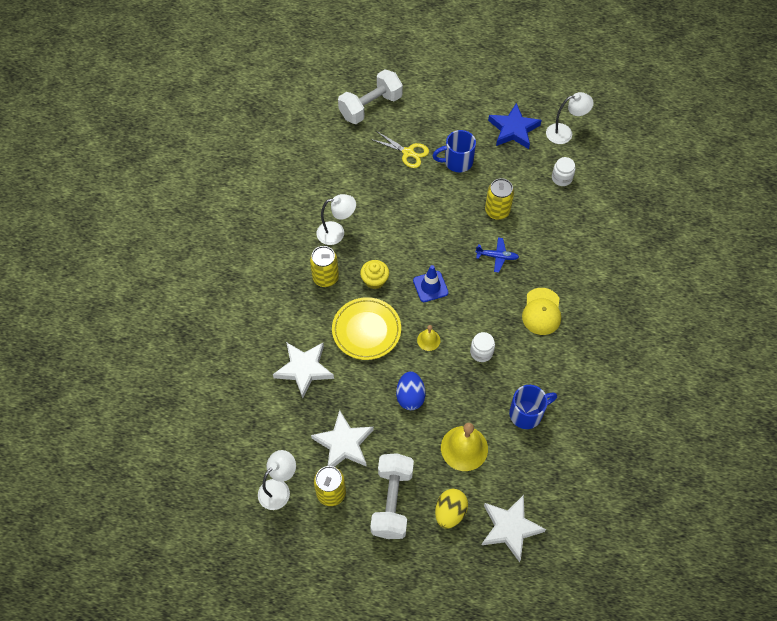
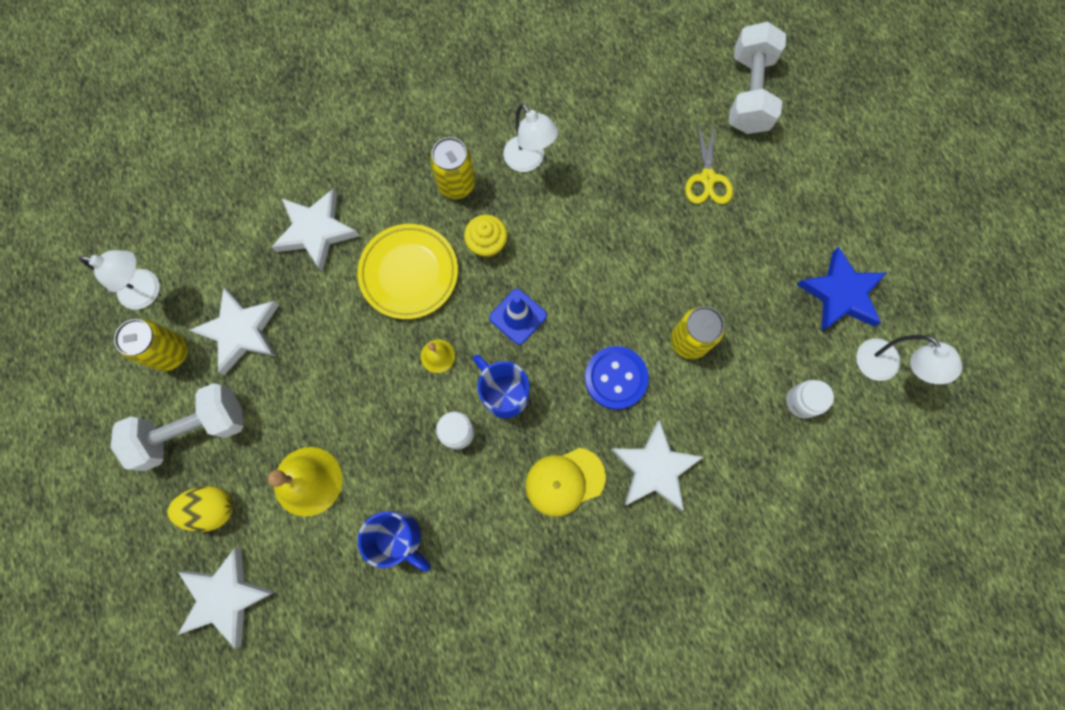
camera: 60 degrees right, 15 degrees up
(370, 107) = (749, 93): white dumbbell -> white dumbbell turned 75 degrees clockwise
(410, 396) = (345, 376): blue egg -> none
(457, 162) = (735, 247): blue mug -> blue mug (504, 393)
(497, 256) = (615, 378): blue plane -> blue button
(559, 264) = (654, 468): none -> white star

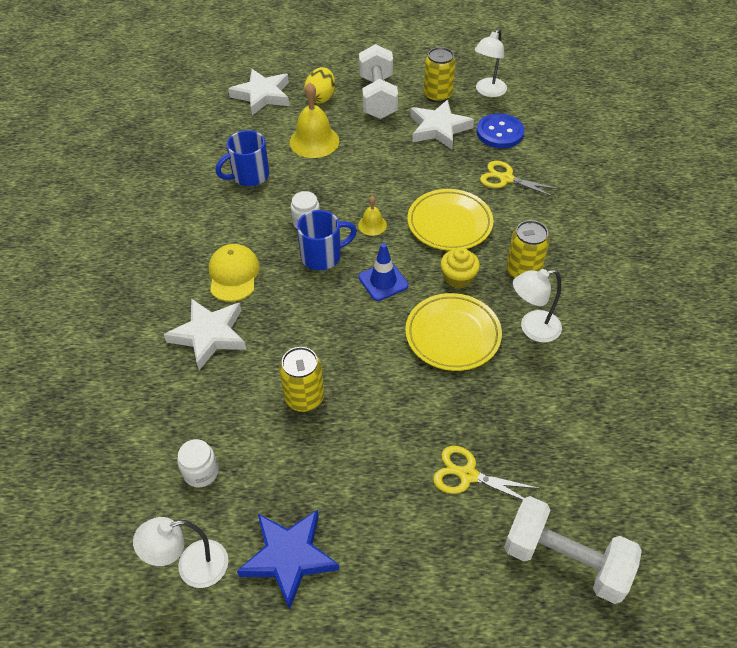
camera: 110 degrees right, 25 degrees down
(316, 231) = (506, 179): white star -> yellow scissors
(564, 229) = (452, 335): none -> yellow plate
(615, 378) = (298, 332): blue button -> blue button (499, 132)

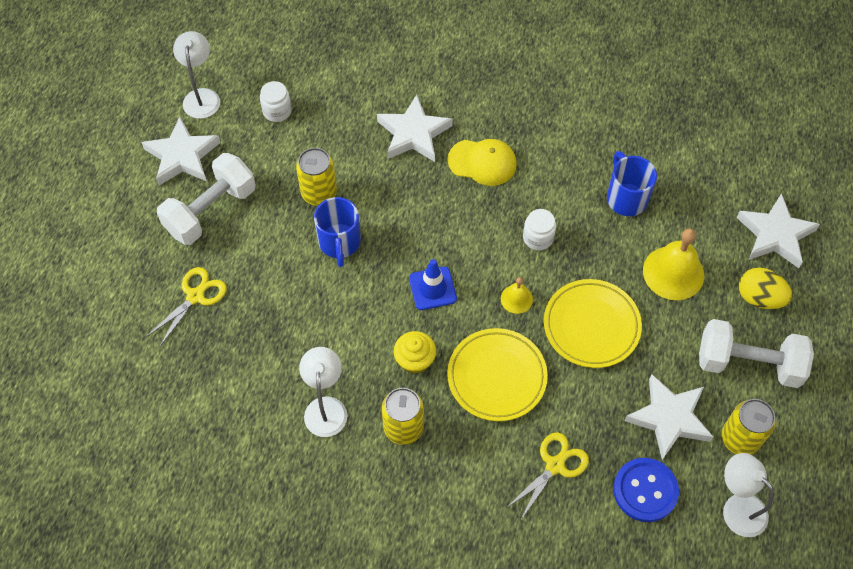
camera: 105 degrees right, 10 degrees up
(289, 557) = (182, 156): blue star -> white star
(322, 256) = (484, 242): blue mug -> blue mug (339, 243)
(452, 335) = (343, 331): yellow plate -> yellow plate (591, 326)
(565, 560) = (94, 342): white dumbbell -> white dumbbell (211, 211)

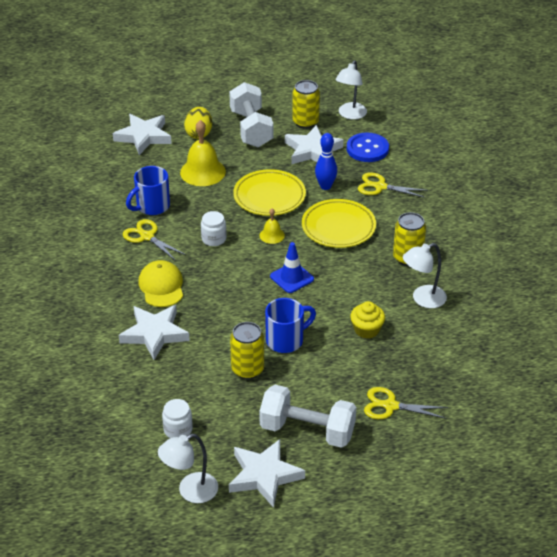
camera: 115 degrees left, 20 degrees down
(415, 360) = (354, 268): yellow cupcake -> yellow cupcake (366, 330)
(572, 176) = (147, 236): none -> yellow scissors
(584, 399) = (325, 186): none -> blue bowling pin

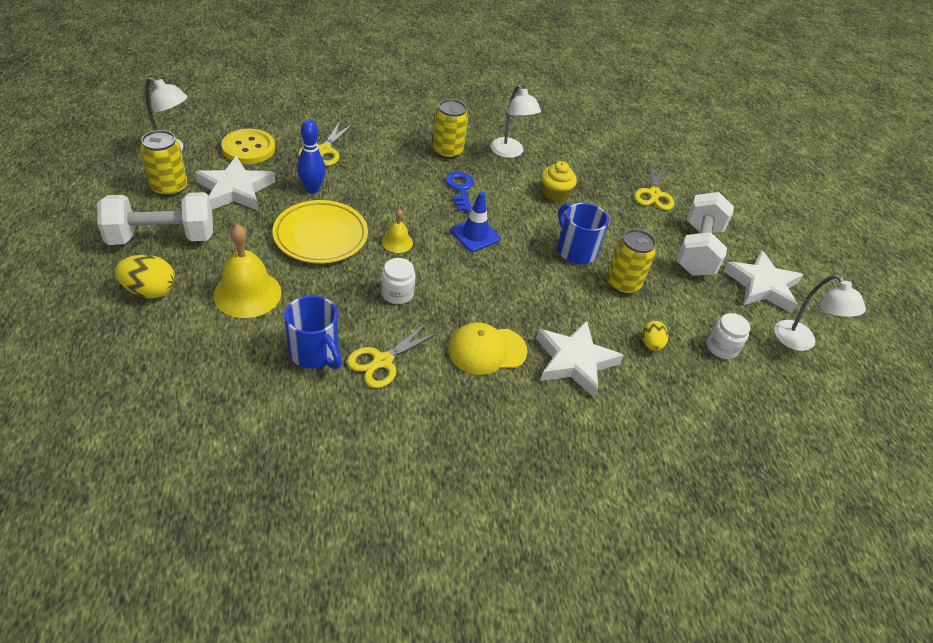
camera: 95 degrees left, 5 degrees up
(143, 136) = (129, 355): white star -> none
(177, 382) = (651, 344): none -> yellow egg
(338, 227) = (391, 189): yellow plate -> none
(352, 267) = (460, 189): none -> blue key
(367, 149) = (248, 148): blue button -> yellow button

